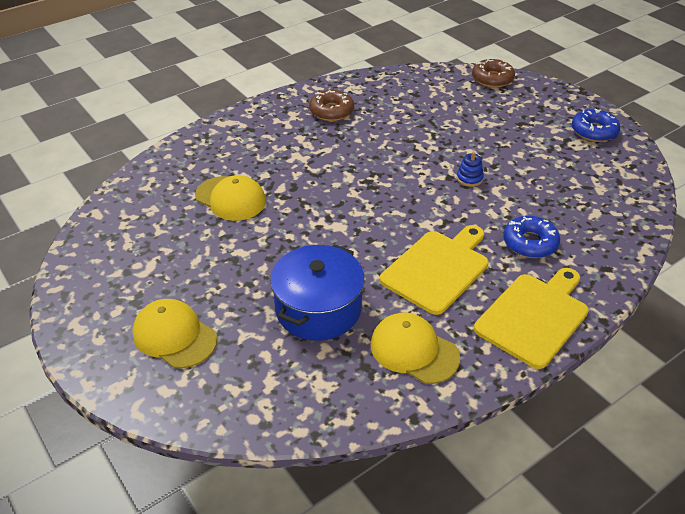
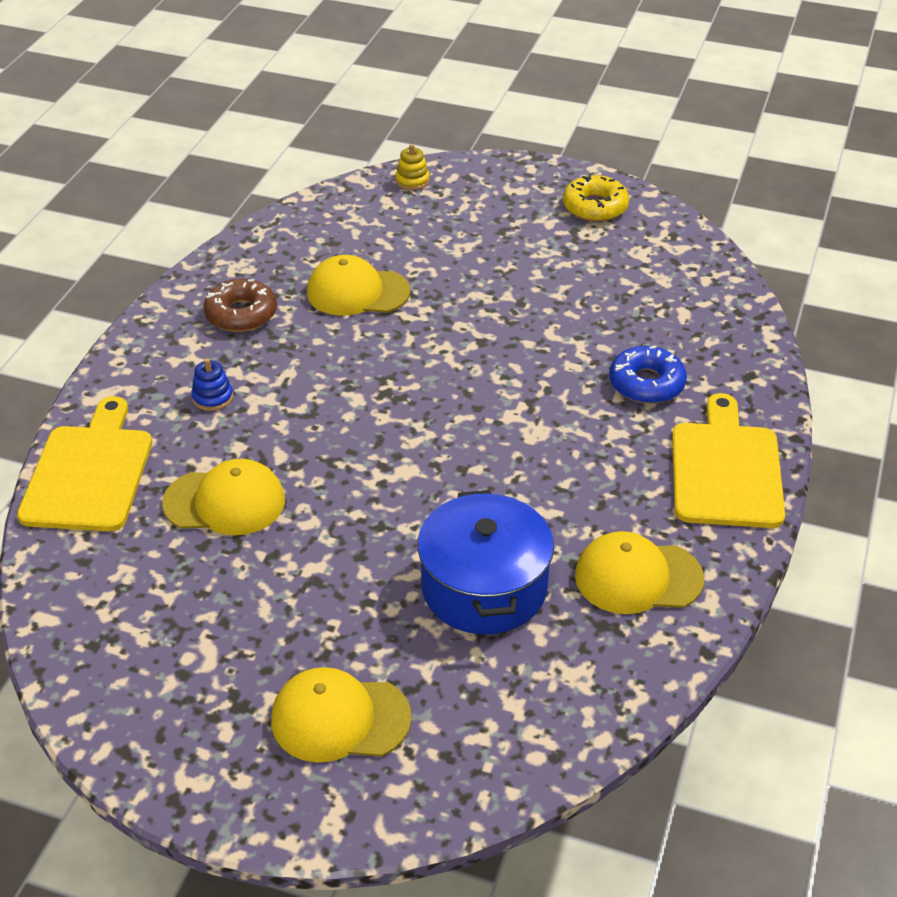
camera: 35 degrees left, 0 degrees up
(404, 124) = (357, 292): none -> yellow cap
(437, 269) = (575, 466): yellow cutting board -> yellow cutting board (89, 473)
(469, 178) = (507, 332): blue stacking toy -> blue stacking toy (212, 397)
(492, 79) = (412, 181): brown donut -> yellow stacking toy
(594, 131) = (595, 207): blue donut -> yellow donut

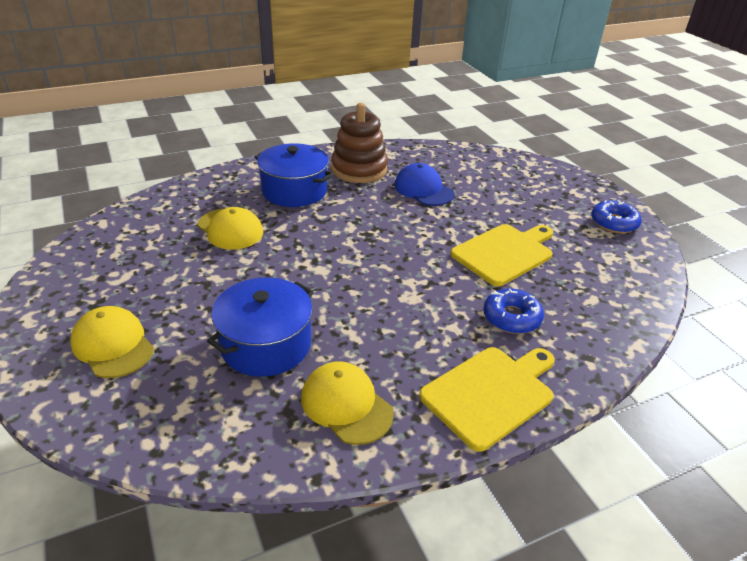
camera: 45 degrees right, 5 degrees down
(89, 473) = (206, 187): yellow cutting board -> yellow cutting board (504, 253)
(212, 397) = (294, 190): blue stacking toy -> blue pot
(241, 314) = (359, 169): brown donut -> brown stacking toy
(357, 292) = (423, 189): yellow cap -> blue cap
(412, 181) = (525, 163): yellow stacking toy -> none
(595, 207) = (614, 223): yellow donut -> blue donut

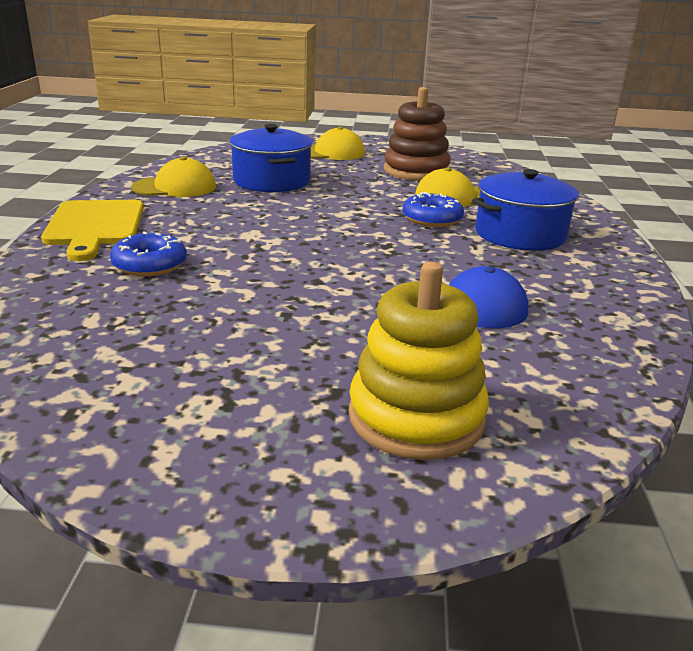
camera: 120 degrees right, 10 degrees down
(359, 169) = (565, 282): brown stacking toy -> brown stacking toy (416, 171)
(504, 253) = (252, 305): yellow cutting board -> none
(530, 185) = (416, 417): none -> yellow stacking toy
(614, 223) = (194, 448): blue donut -> blue donut (432, 219)

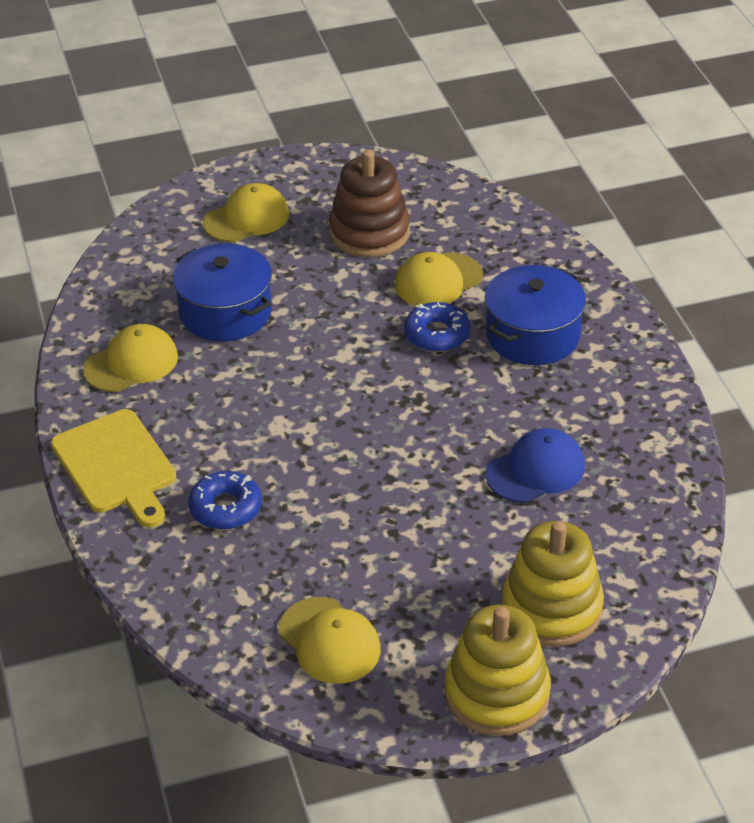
camera: 20 degrees left, 15 degrees up
(133, 374) = (329, 641): none -> yellow cap
(279, 483) = (497, 694): none -> yellow stacking toy

